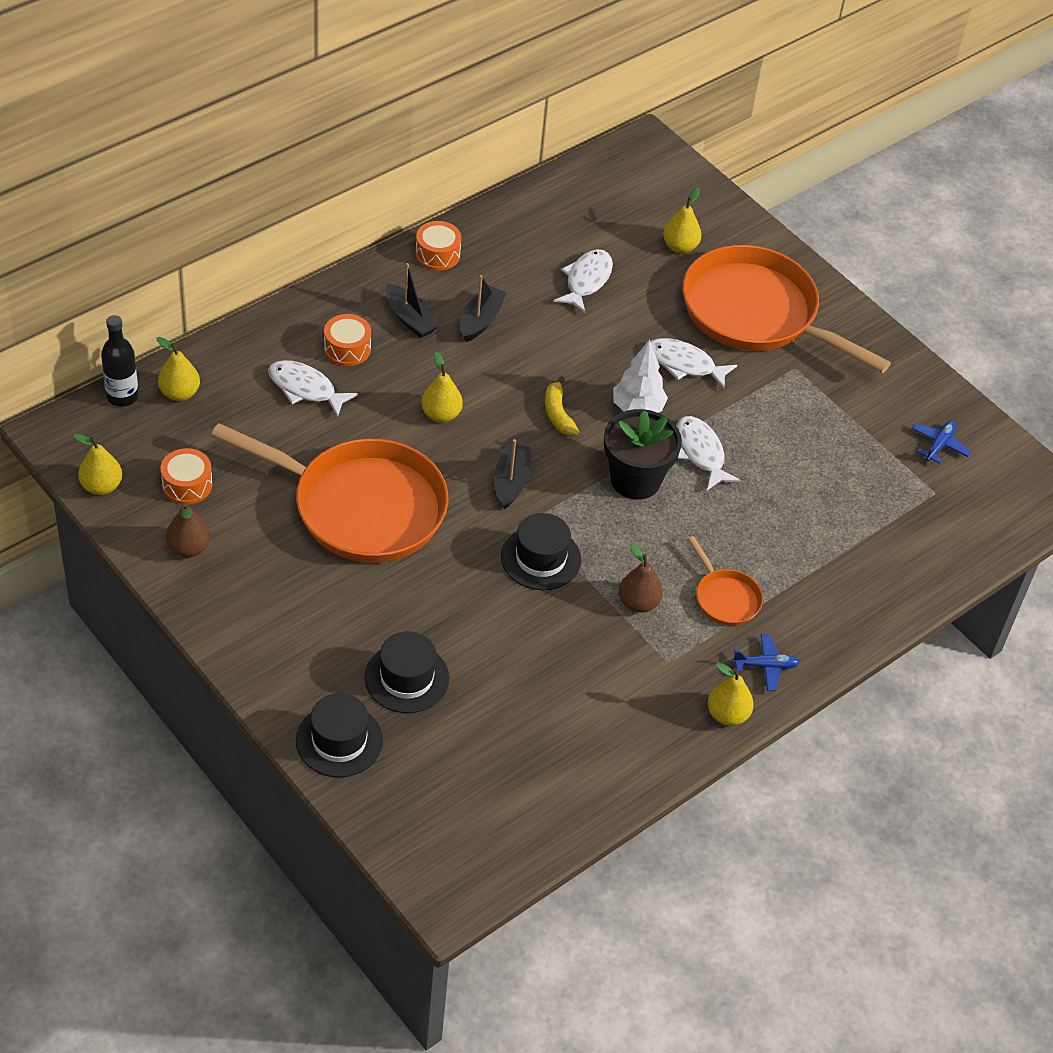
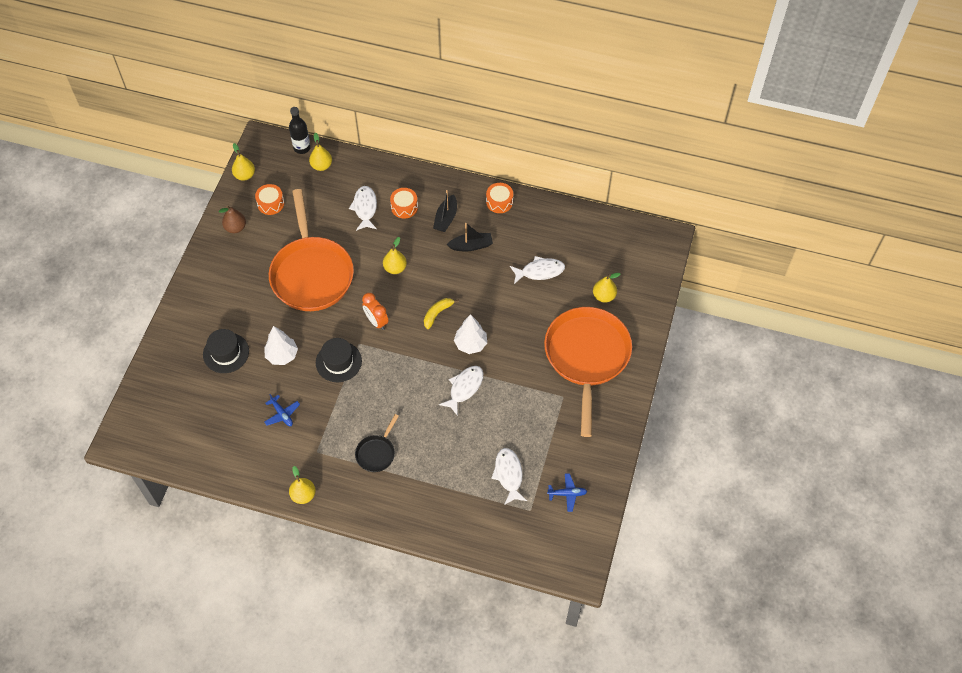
camera: 60 degrees right, 10 degrees up
(339, 740) = (172, 349): black hat -> none
(472, 615) = (282, 355): none -> white tree
(511, 482) = (376, 321): black boat -> orange clock
(635, 480) = (422, 371): black flower pot -> none
(638, 603) = (343, 418): brown pear -> none
(684, 364) = (520, 346): white fish -> white fish (508, 475)
(725, 598) = (377, 453): orange pan -> black pan
(765, 666) = (346, 495): blue plane -> blue plane (282, 414)

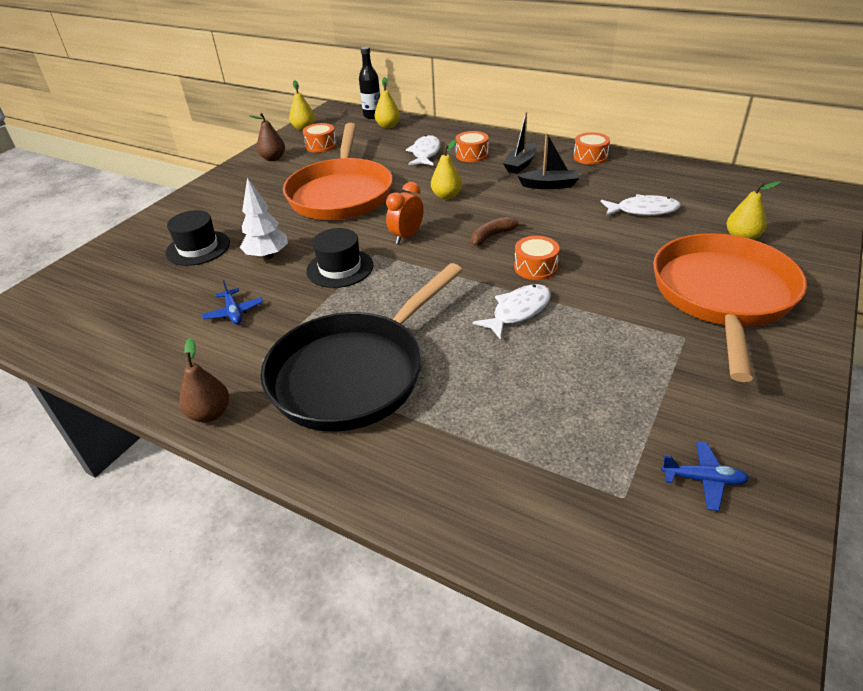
camera: 15 degrees right, 20 degrees down
(303, 495) = (210, 413): yellow pear -> brown pear
(376, 321) = (407, 236): orange clock -> orange clock turned 60 degrees clockwise
(377, 453) = (354, 373): black pan -> black pan, size x2.30
(437, 313) = (492, 236): yellow banana -> brown banana
(471, 344) = (535, 267): white tree -> orange drum
(508, 475) = (582, 432): white fish -> none

